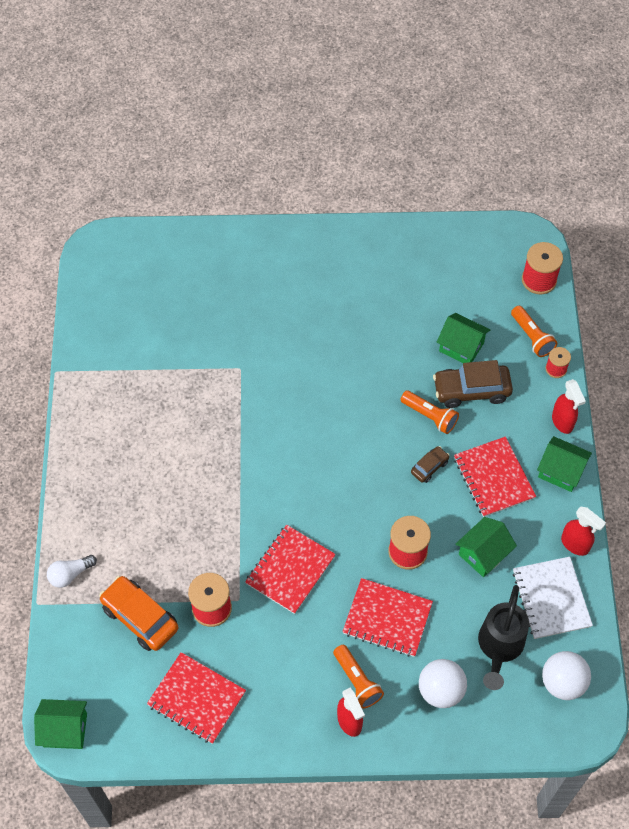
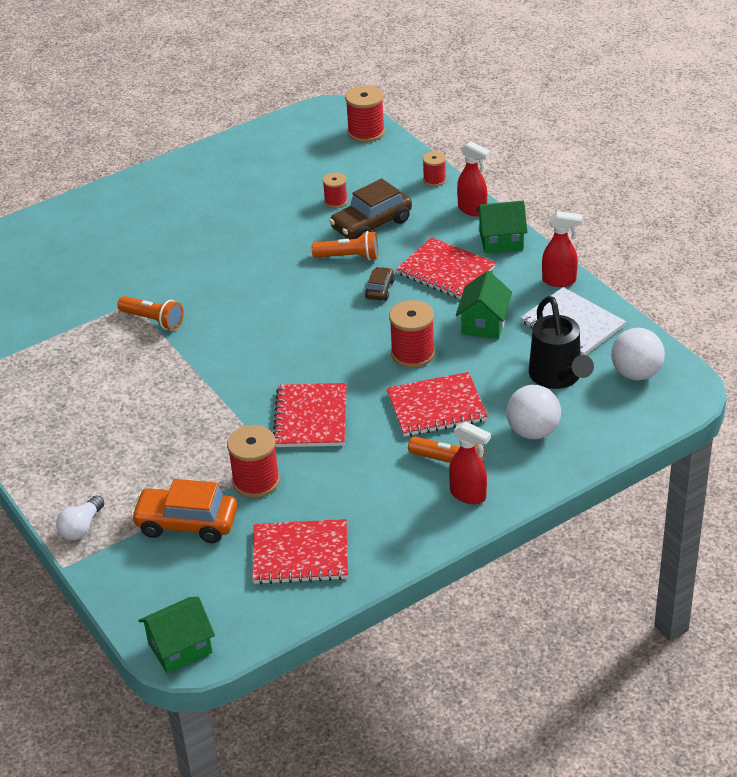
camera: 30 degrees left, 20 degrees down
(461, 347) = (335, 201): green house -> red spool
(531, 337) = (393, 169): orange flashlight -> orange flashlight (153, 320)

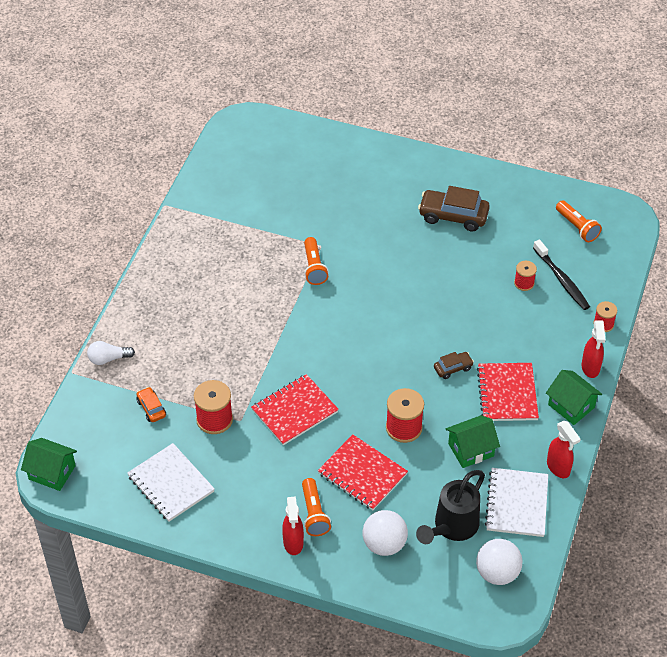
camera: 50 degrees right, 10 degrees up
(187, 523) = (151, 408): orange car -> orange car, size x0.52
(300, 554) = (171, 484): red notebook -> white notebook
(349, 257) = (471, 329): orange flashlight -> orange flashlight (577, 227)
(359, 179) = (562, 280): none -> black toothbrush
(366, 132) = (619, 250): red spool -> none
(371, 224) = (518, 319): brown car -> brown car (453, 216)

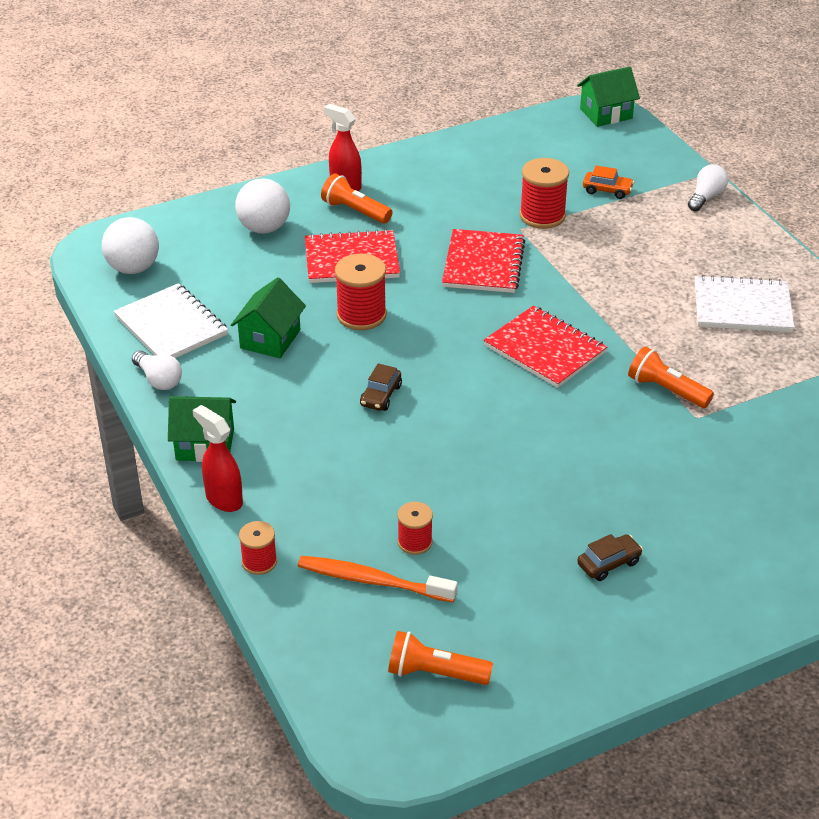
camera: 135 degrees right, 10 degrees down
(171, 484) = (504, 160): white notebook -> white notebook (742, 307)
(452, 527) = (215, 273): black watering can -> none
(453, 216) = (609, 563): brown car -> brown car, size x0.52
(507, 393) = (292, 411): red notebook -> red notebook (544, 349)
(558, 468) = (158, 380): red spray bottle -> white light bulb
(562, 280) = (372, 581): black toothbrush -> orange toothbrush

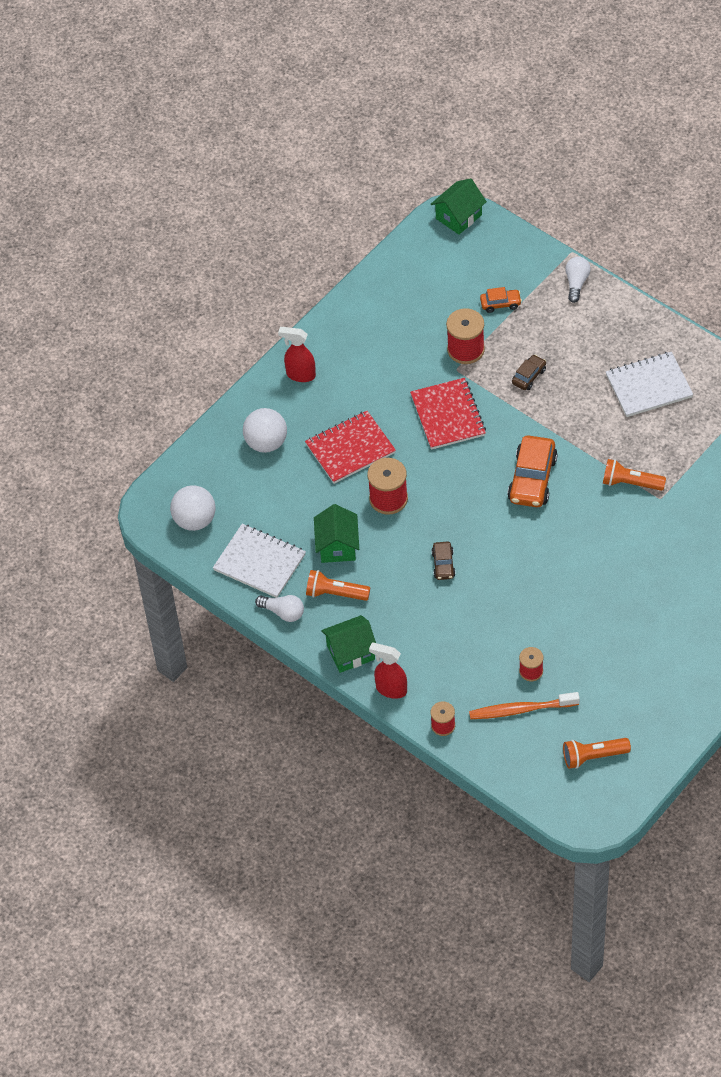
camera: 20 degrees left, 15 degrees up
(355, 211) = (324, 399): orange flashlight -> orange flashlight (335, 593)
(544, 349) = (532, 479): red notebook -> orange car
(609, 563) = (657, 637): brown car -> brown car (529, 376)

